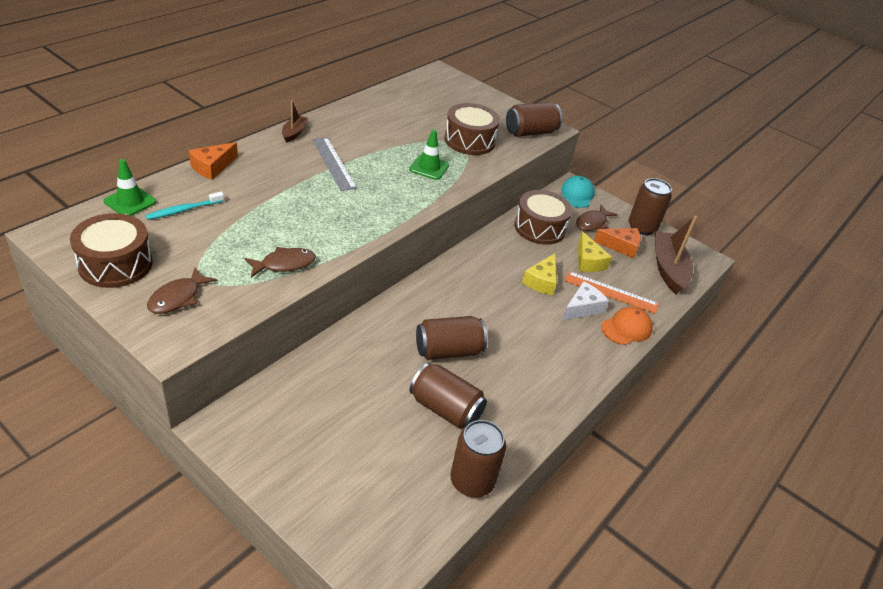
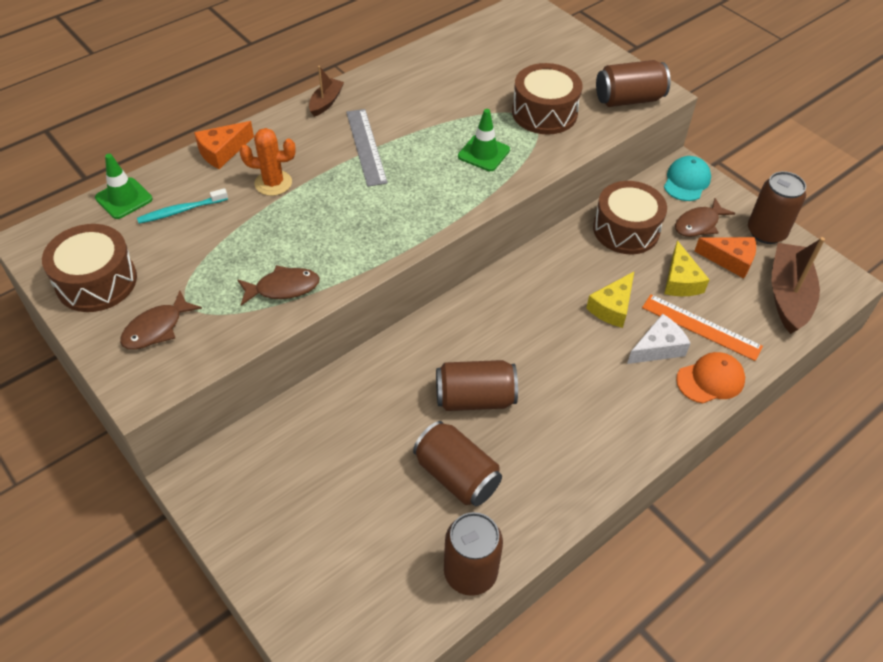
camera: 15 degrees right, 10 degrees up
(261, 189) = (273, 183): none -> orange cactus

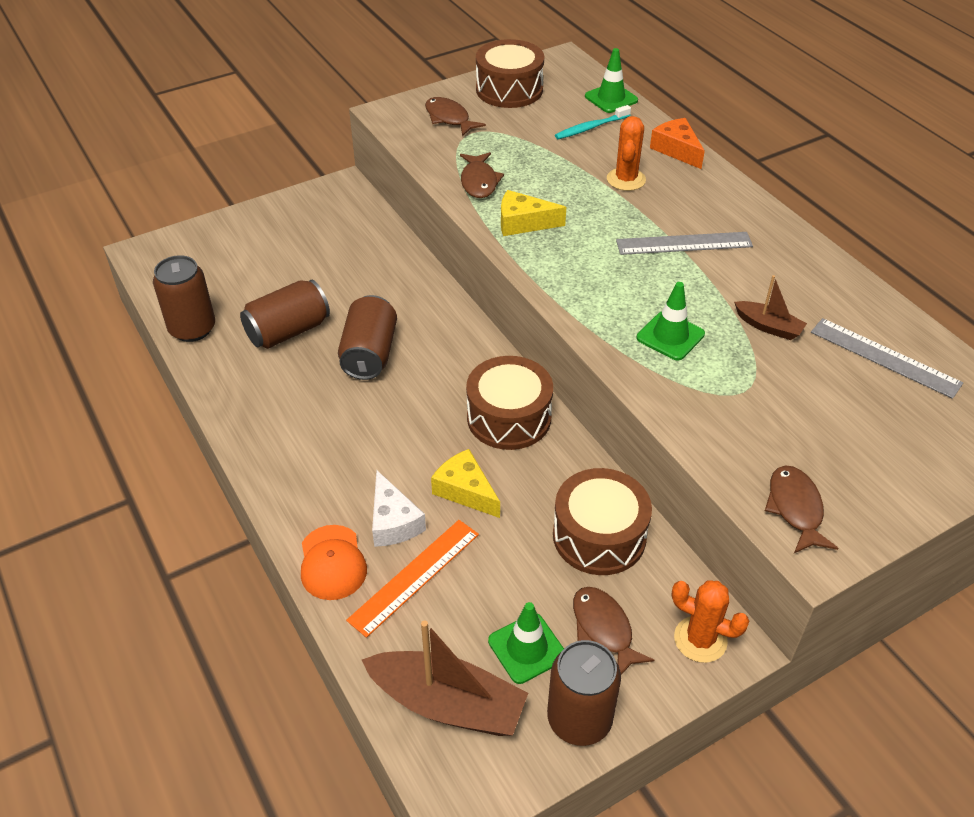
camera: 100 degrees right, 5 degrees down
(181, 211) = (591, 128): turquoise toothbrush -> turquoise toothbrush turned 105 degrees counterclockwise
(326, 102) = (764, 219): brown boat -> brown boat (768, 327)
(478, 55) = (885, 357): none -> grey ruler
(544, 113) = (756, 406): brown drum -> brown drum (509, 417)
(629, 99) = (795, 509): brown can -> brown fish
(680, 281) = (497, 575): yellow cheese -> yellow cheese (523, 223)
(686, 181) = (700, 639): turquoise cap -> orange cactus
(730, 260) = (527, 648): orange cheese -> green traffic cone

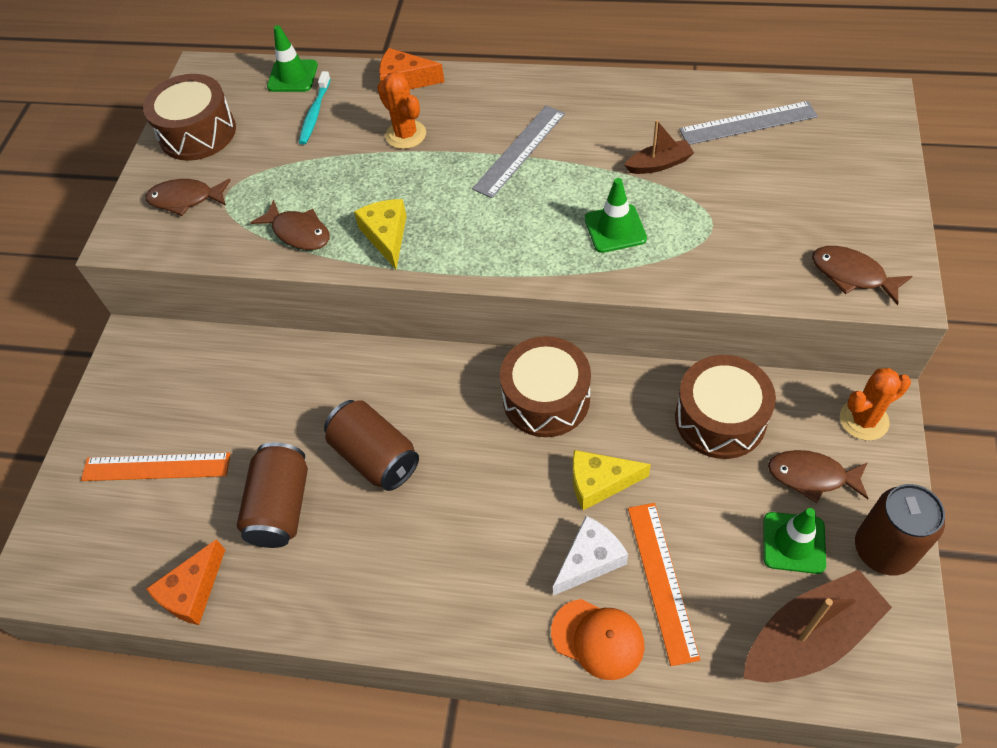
camera: 45 degrees left, 10 degrees up
(192, 329) = (192, 592): brown can -> orange cheese
(264, 256) = (156, 467): none -> orange ruler
(393, 521) = (590, 560): white cheese -> white cheese turned 60 degrees counterclockwise
(523, 223) = (386, 236): yellow cheese -> yellow cheese turned 120 degrees clockwise

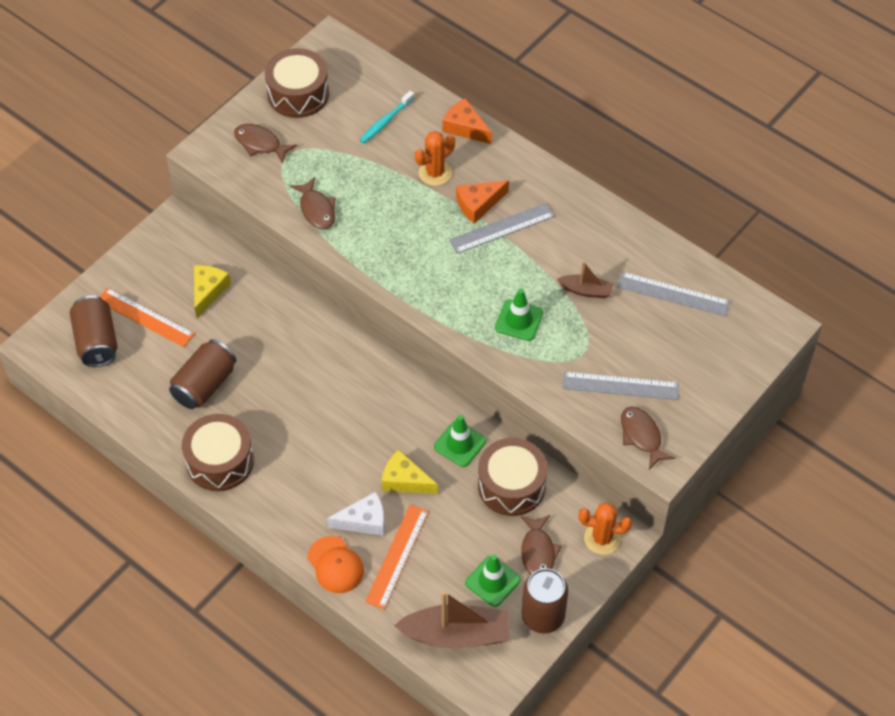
camera: 25 degrees right, 0 degrees up
(192, 592) = (124, 406): orange cheese -> orange cheese (478, 205)
(292, 76) = (390, 81): green traffic cone -> green traffic cone (460, 444)
(375, 457) = (280, 386): brown can -> brown can (96, 341)
(386, 236) = (370, 243): yellow cheese -> yellow cheese (208, 291)
(406, 135) = (435, 173): orange cactus -> orange cactus turned 60 degrees clockwise
(546, 399) = (412, 410): brown drum -> brown drum (220, 461)
(780, 236) = (620, 385): none -> grey ruler
(812, 476) = (538, 552): brown fish -> brown fish turned 135 degrees counterclockwise

